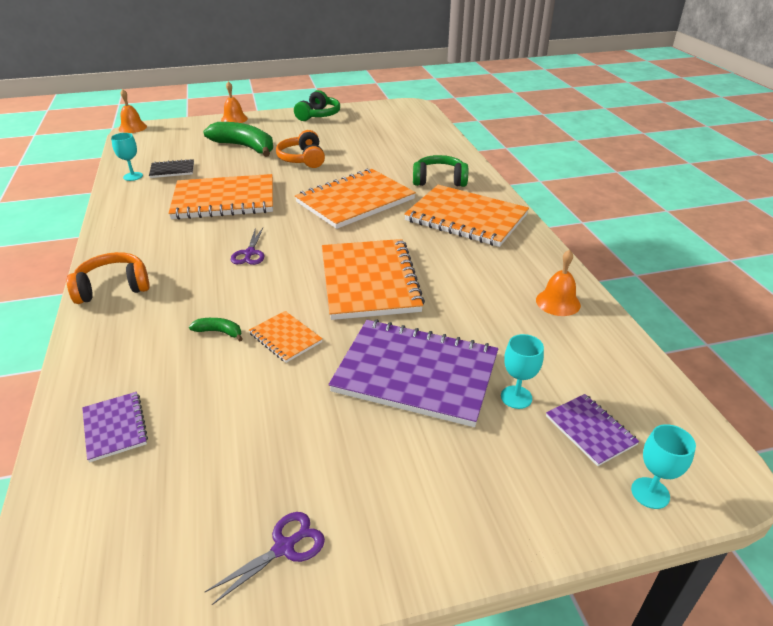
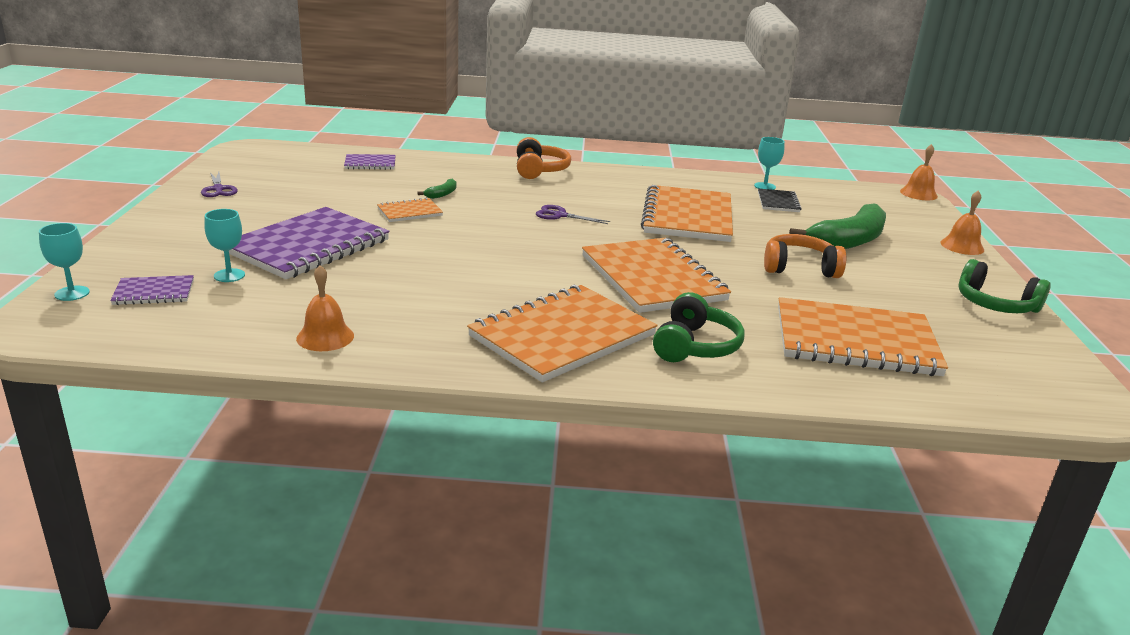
camera: 105 degrees right, 10 degrees down
(369, 281) = (463, 254): orange notebook -> orange notebook (855, 341)

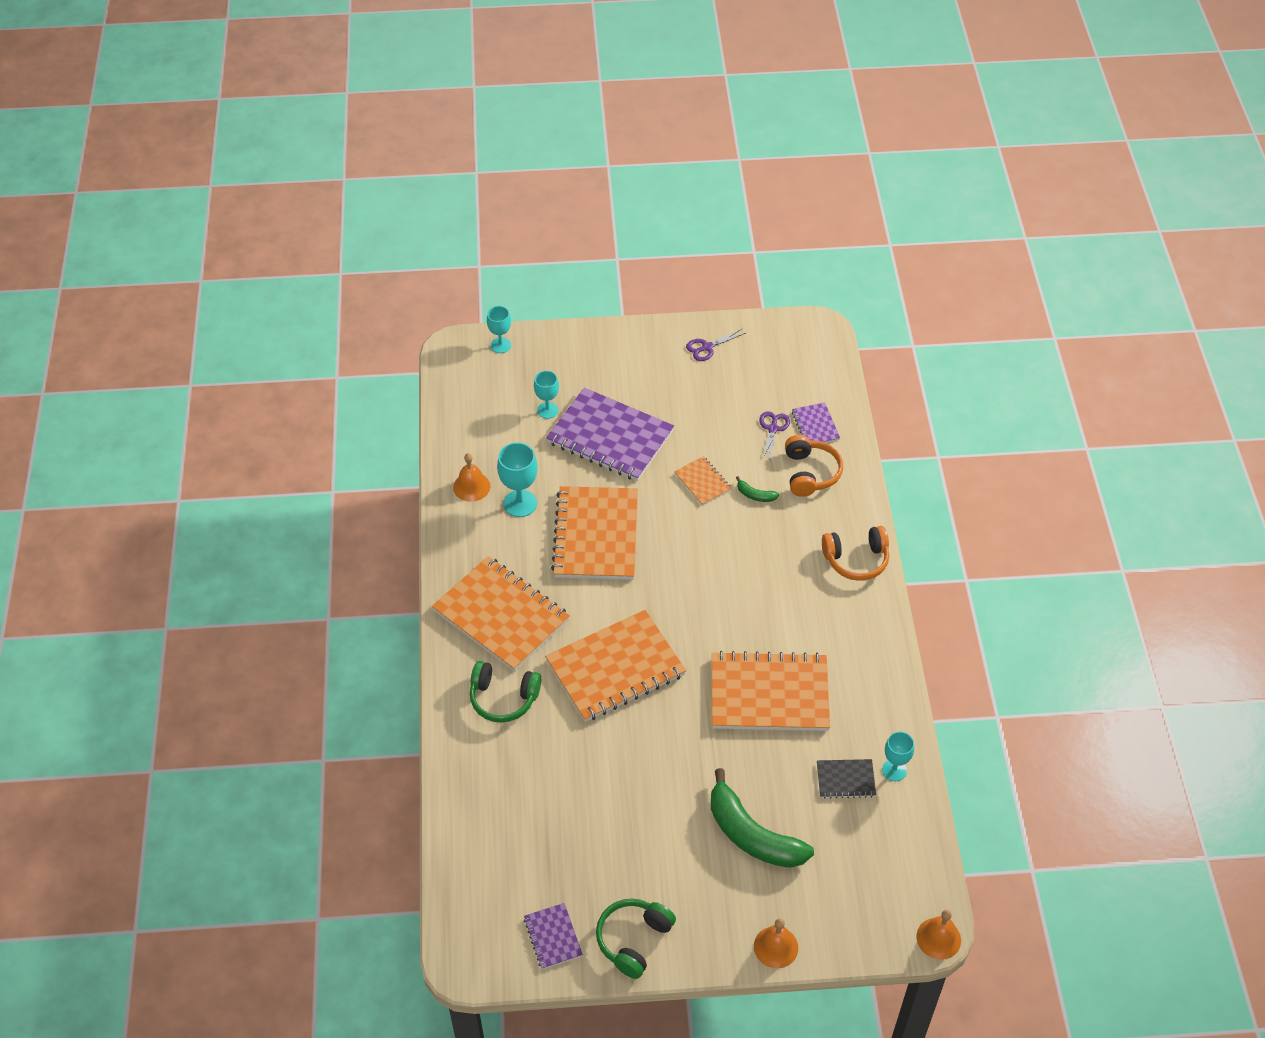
camera: 85 degrees right, 25 degrees up
(154, 292) = (512, 382): purple notebook -> purple notebook (553, 937)
(378, 307) = (520, 503): none -> turquoise goblet
(560, 215) = (735, 590): purple scissors -> purple scissors (773, 429)
(799, 268) = (670, 783): orange headphones -> orange headphones (810, 473)
(855, 341) = (535, 809): orange notebook -> orange notebook (596, 535)

